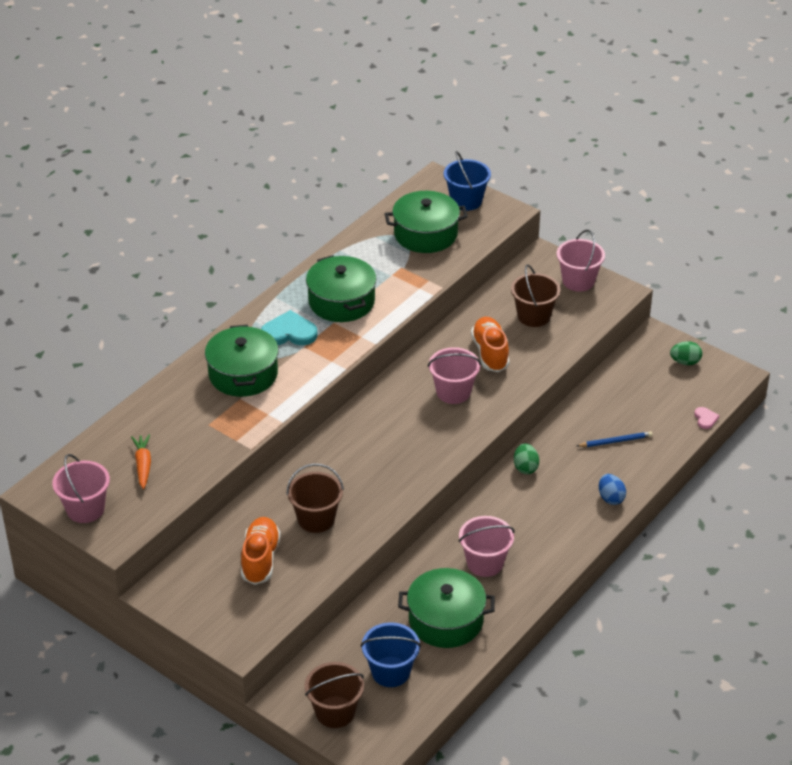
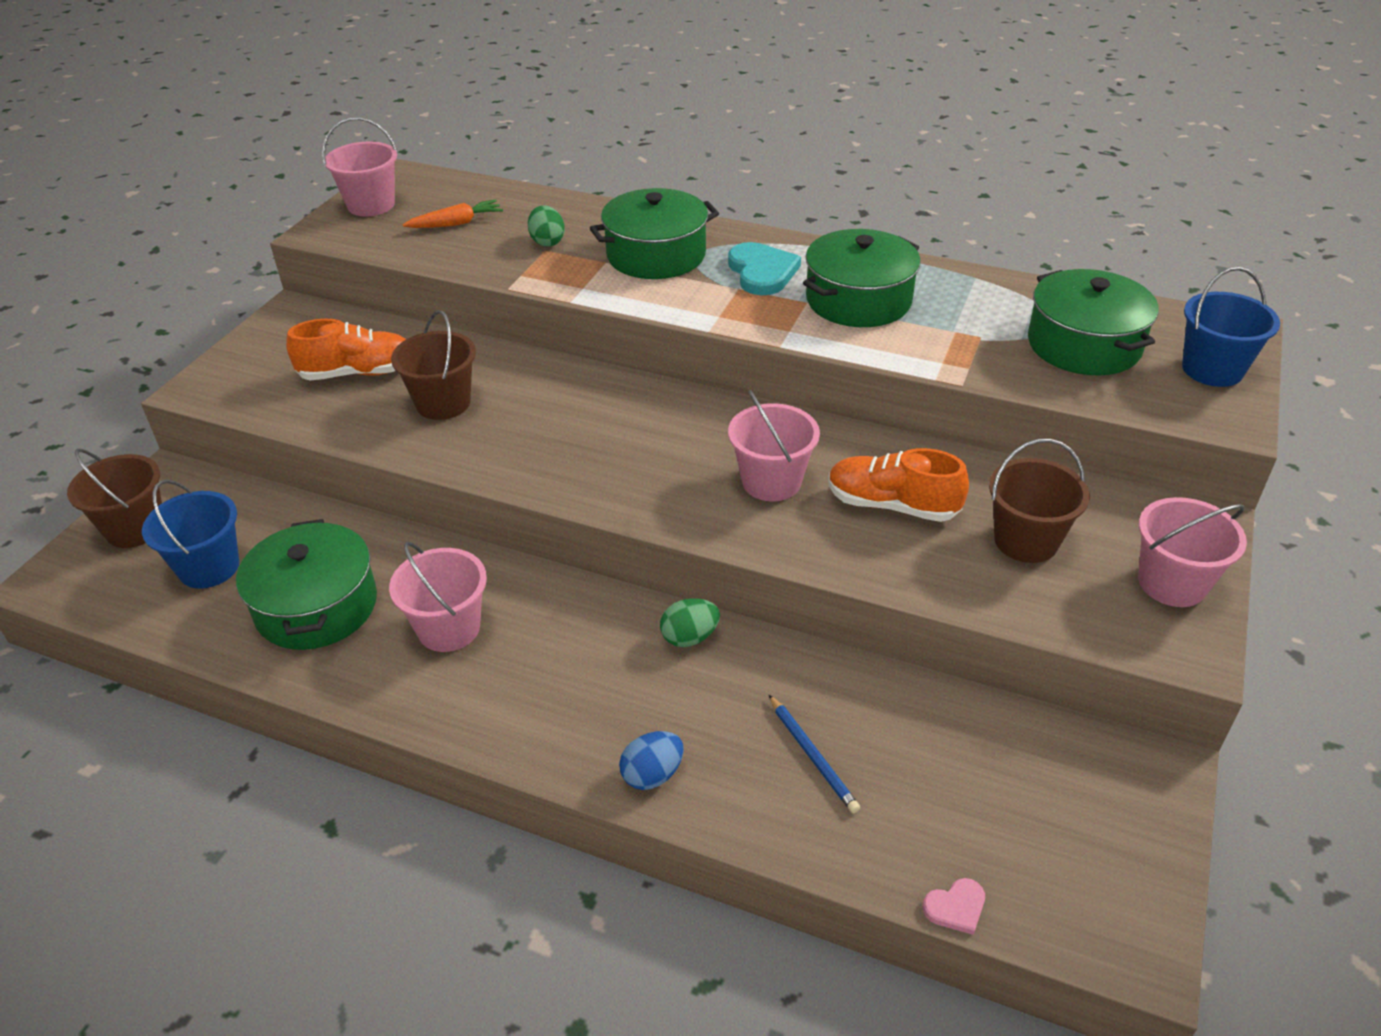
camera: 75 degrees right, 0 degrees up
(490, 353) = (892, 505): orange shoe -> orange shoe turned 135 degrees counterclockwise
(685, 362) = (1116, 838): green egg -> green egg (547, 242)

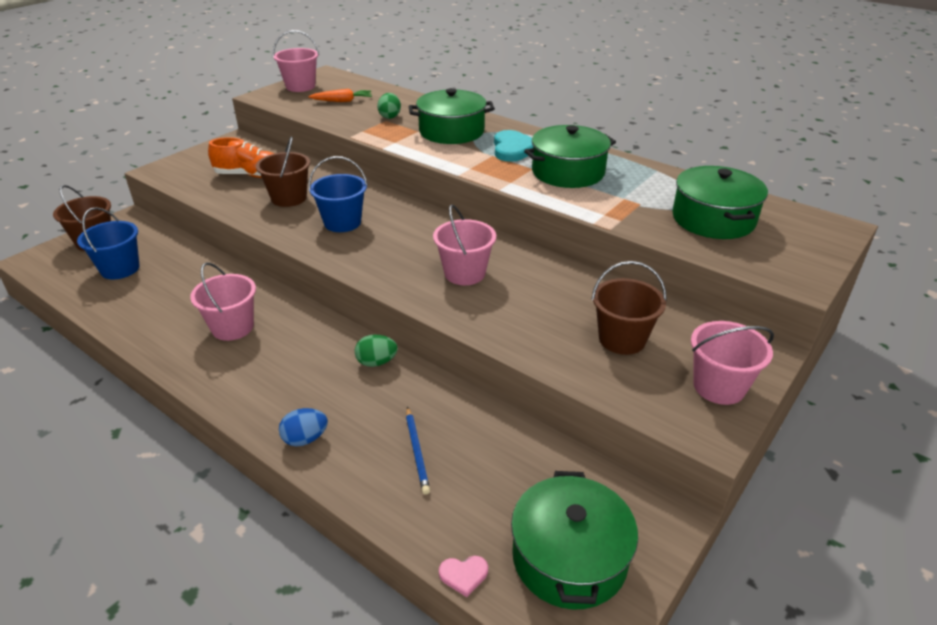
camera: 15 degrees right, 5 degrees down
(317, 606) = (165, 300): green pot -> green pot (569, 558)
(892, 505) = (538, 301): orange shoe -> none
(1212, 369) = (804, 248): blue bucket -> blue bucket (342, 222)

